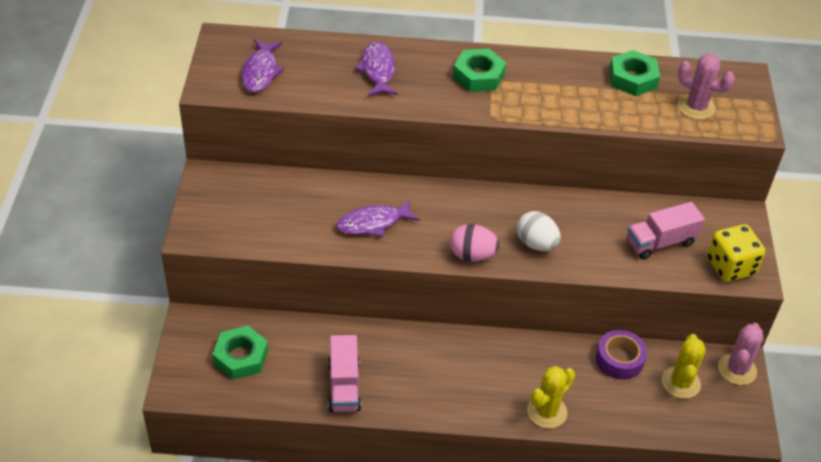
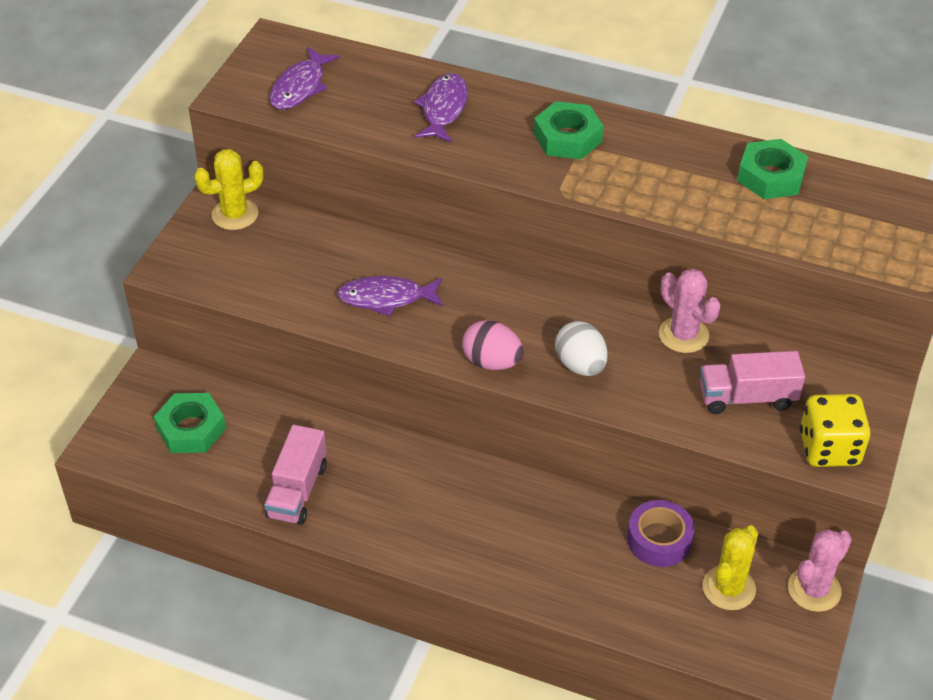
camera: 20 degrees right, 0 degrees up
(547, 412) = (535, 582): yellow cactus -> yellow cactus (235, 214)
(696, 107) = (840, 228): pink cactus -> pink cactus (683, 335)

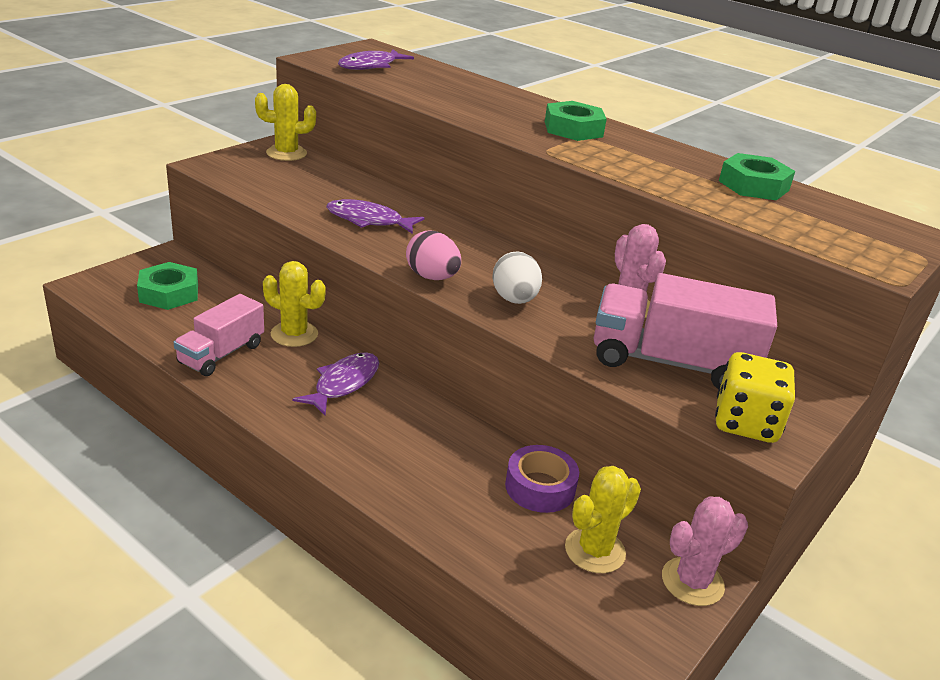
camera: 15 degrees right, 15 degrees down
(349, 439) = (294, 334): none -> yellow cactus
(443, 109) = (477, 96): purple fish -> purple fish (343, 384)
(747, 397) = (671, 362): pink truck -> pink truck, size x1.57

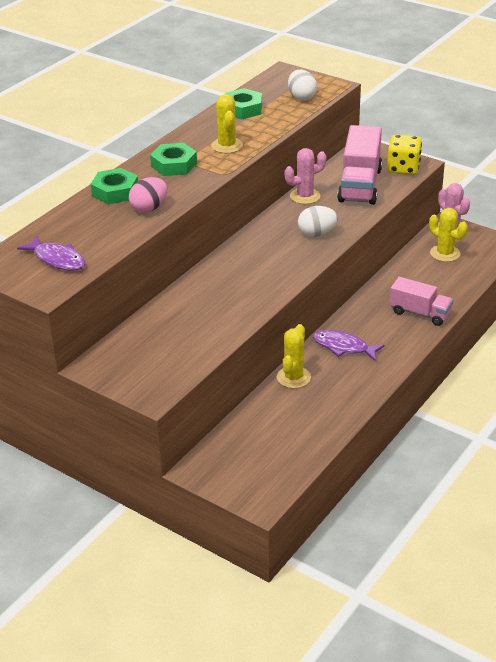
camera: 90 degrees left, 5 degrees up
(169, 293) = (259, 452): green nut -> green nut (115, 192)
(221, 354) = (332, 405): pink truck -> pink truck (420, 313)
(286, 153) = (110, 357): yellow cactus -> yellow cactus (227, 146)
(368, 220) = (229, 298): purple fish -> none
(432, 277) = (303, 264): pink egg -> pink egg (149, 208)
(540, 487) = (407, 270): purple tape -> none
(816, 233) = (301, 97): none -> white egg

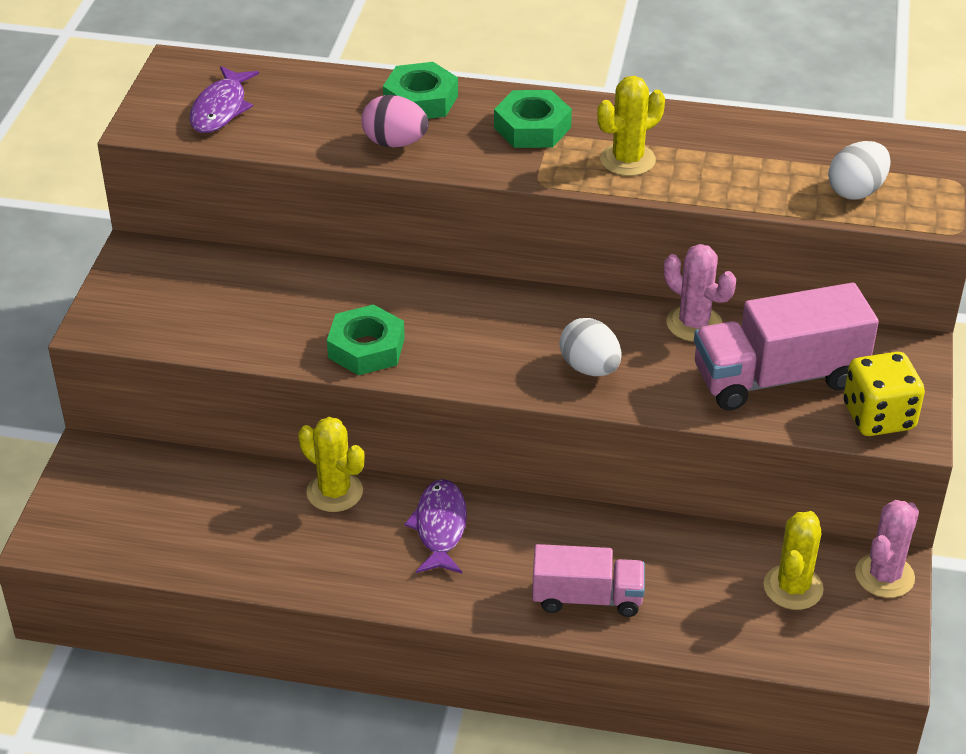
camera: 65 degrees right, 5 degrees up
(243, 109) = (761, 142): green nut -> green nut (366, 348)
(293, 377) = (334, 492): yellow cactus -> yellow cactus turned 45 degrees clockwise
(420, 313) = (587, 598): pink truck -> pink truck turned 90 degrees counterclockwise

